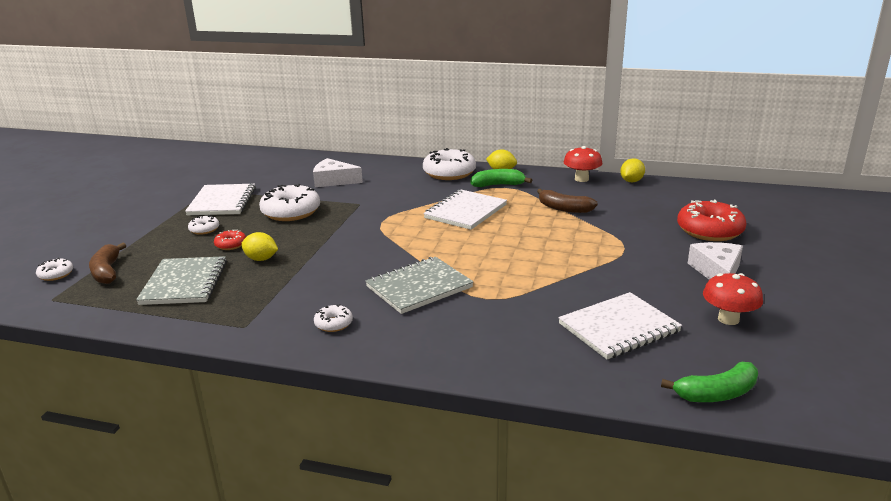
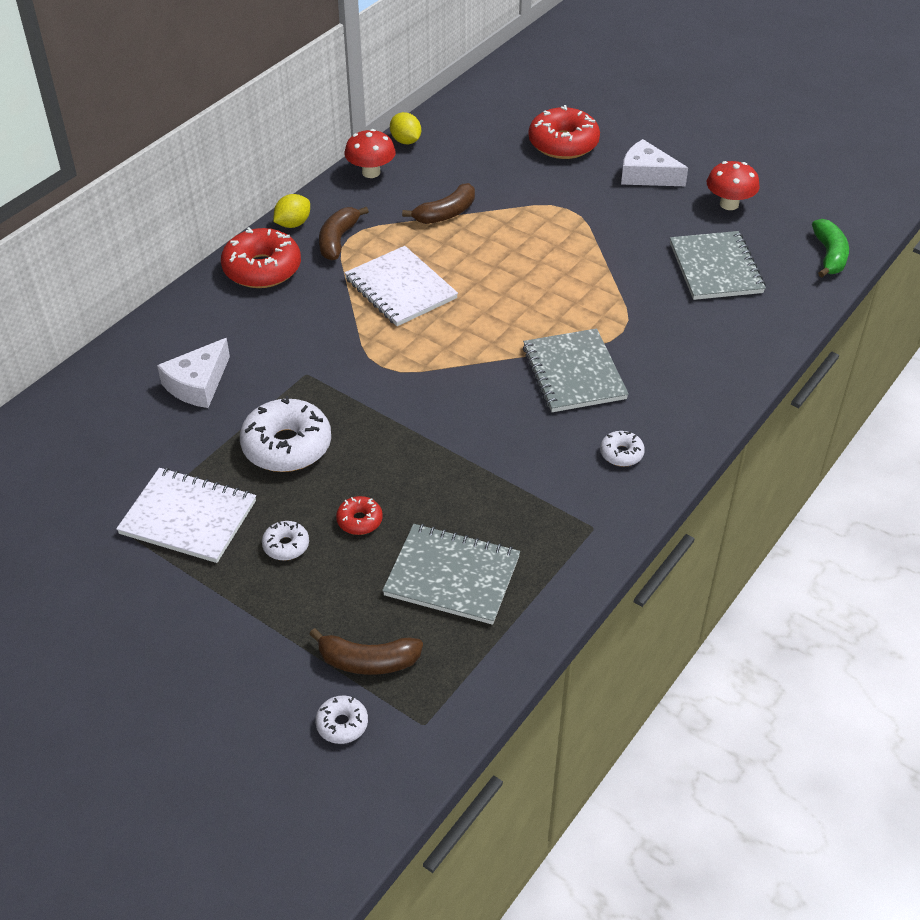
camera: 70 degrees left, 20 degrees up
(261, 259) = (424, 494): yellow lemon -> none
(449, 173) = (262, 269): white donut -> red donut
(498, 185) = (338, 240): green banana -> brown banana
(619, 328) = (715, 268): white notebook -> grey notebook

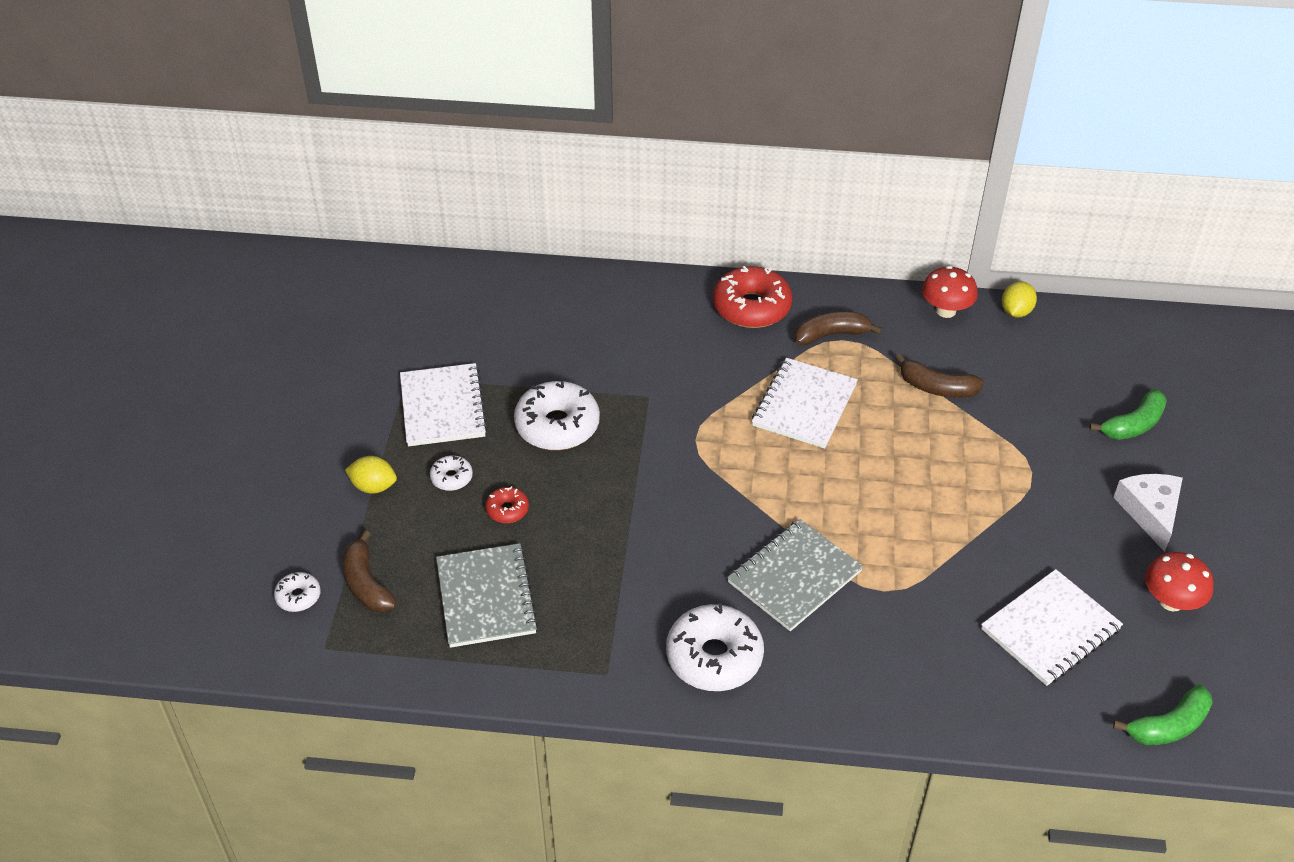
camera: 60 degrees right, 0 degrees up
(198, 384) = (586, 339): white cheese -> none
(293, 224) = (826, 297): yellow lemon -> yellow lemon (373, 486)
(563, 144) = (1133, 425): red donut -> green banana
(621, 454) = (714, 657): white donut -> white donut, size x2.06
(715, 268) = (1050, 629): grey notebook -> white notebook

